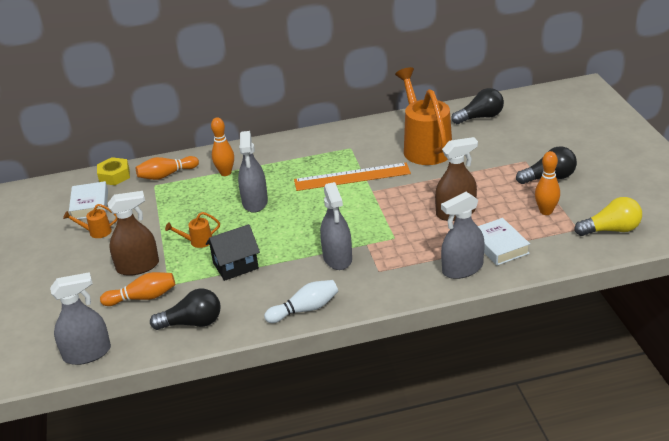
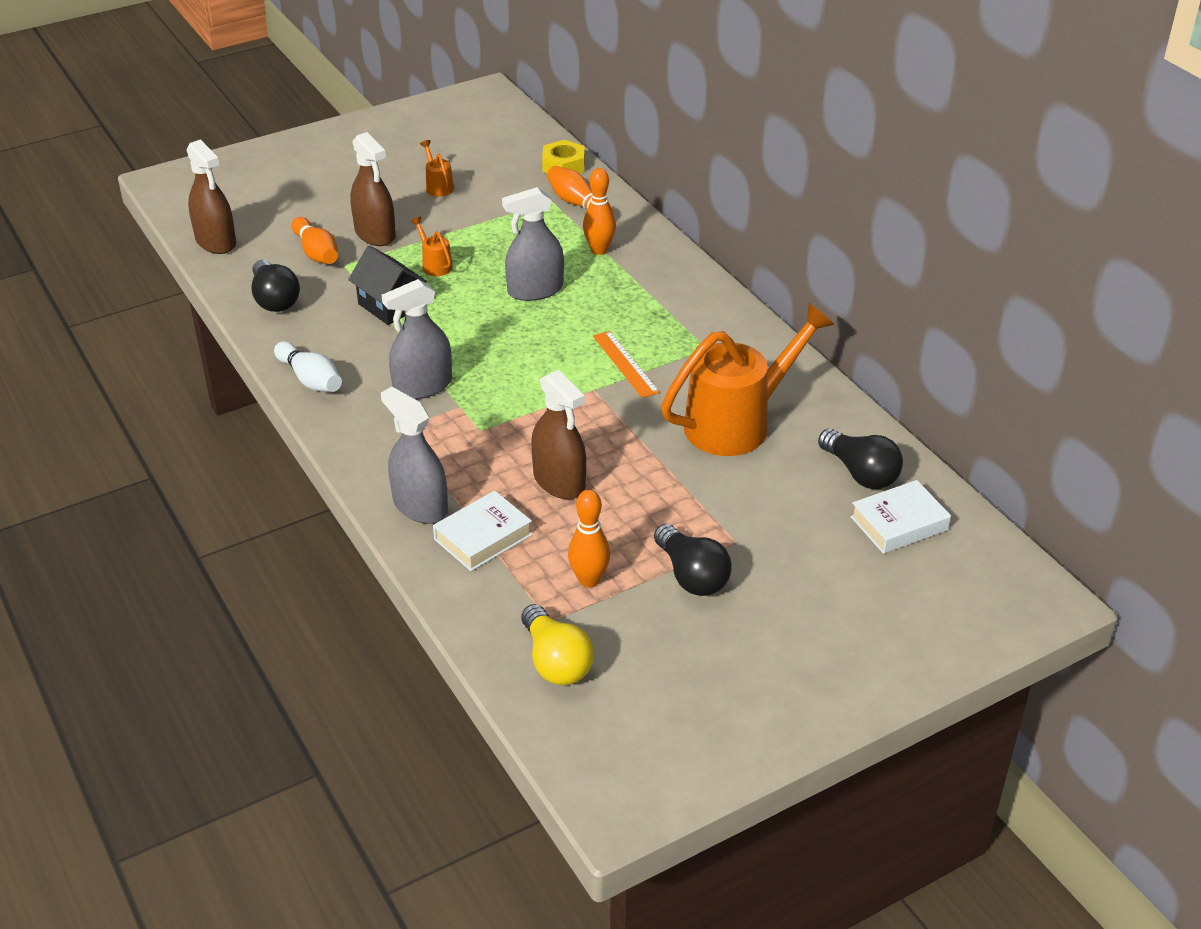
camera: 70 degrees right, 5 degrees up
(87, 353) = (216, 242): grey spray bottle -> brown spray bottle
(90, 205) = (493, 166): white book -> white book (899, 523)
(352, 177) = (625, 364): orange ruler -> orange ruler, size x0.62

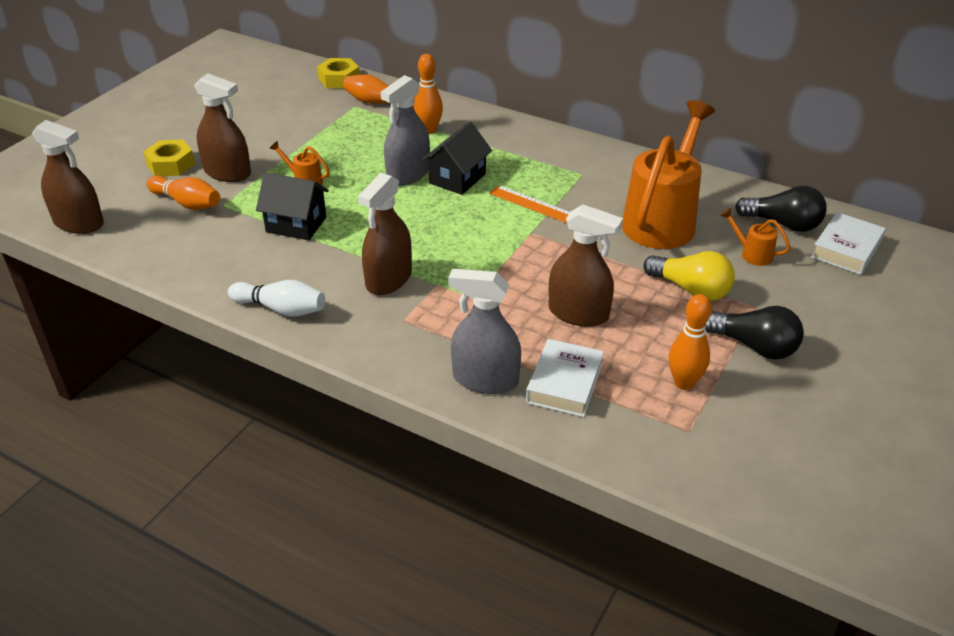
camera: 30 degrees left, 0 degrees up
(275, 299) = (183, 253): black light bulb -> none
(334, 209) = (171, 164): none -> yellow nut
(423, 386) = (389, 279): grey spray bottle -> brown spray bottle
(438, 186) = (248, 121): orange watering can -> orange watering can (752, 254)
(556, 661) = (730, 463): yellow light bulb -> yellow light bulb (691, 289)
(577, 310) = (457, 178): none -> black house

